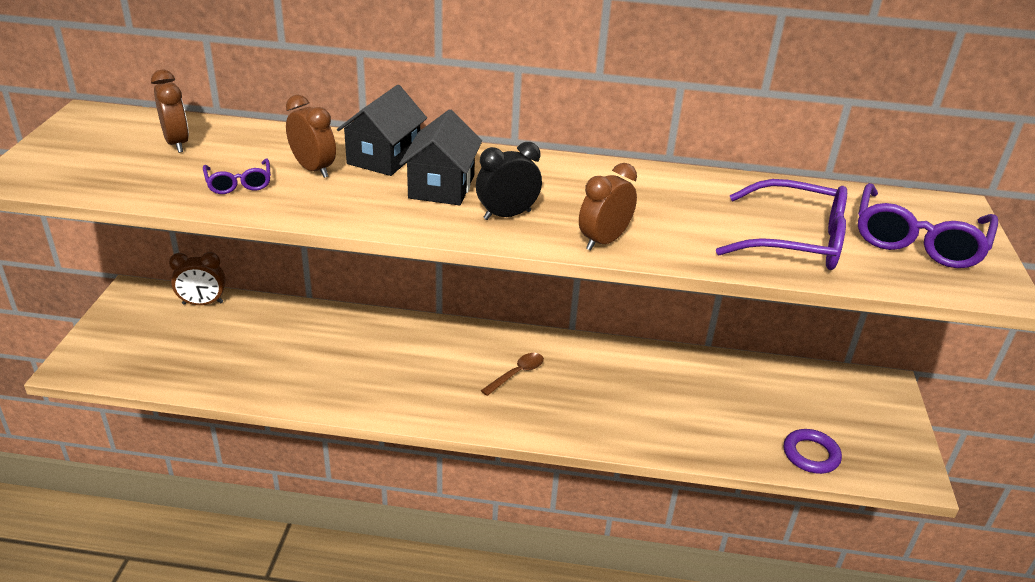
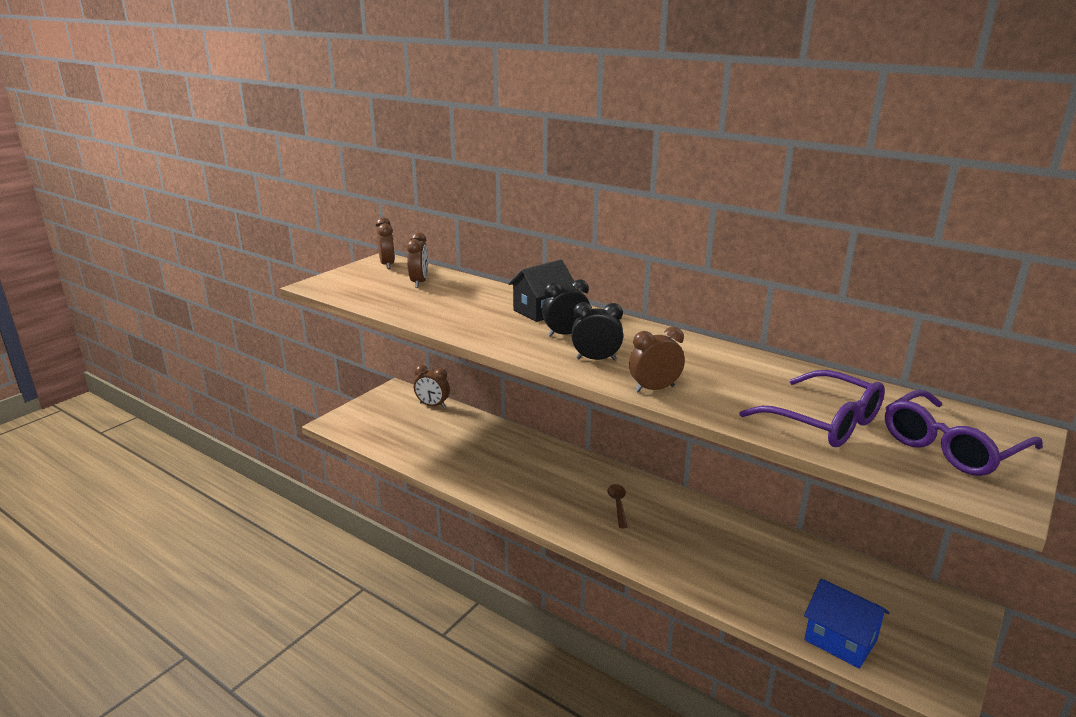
camera: 30 degrees right, 10 degrees down
(239, 183) = (435, 309): purple glasses -> none
(313, 169) = (489, 309): brown clock -> brown clock (387, 264)
(442, 187) = (565, 334): black house -> black clock
(516, 374) = (618, 505): brown spoon -> brown spoon turned 75 degrees counterclockwise
(811, 454) = (840, 640): purple ring -> blue house

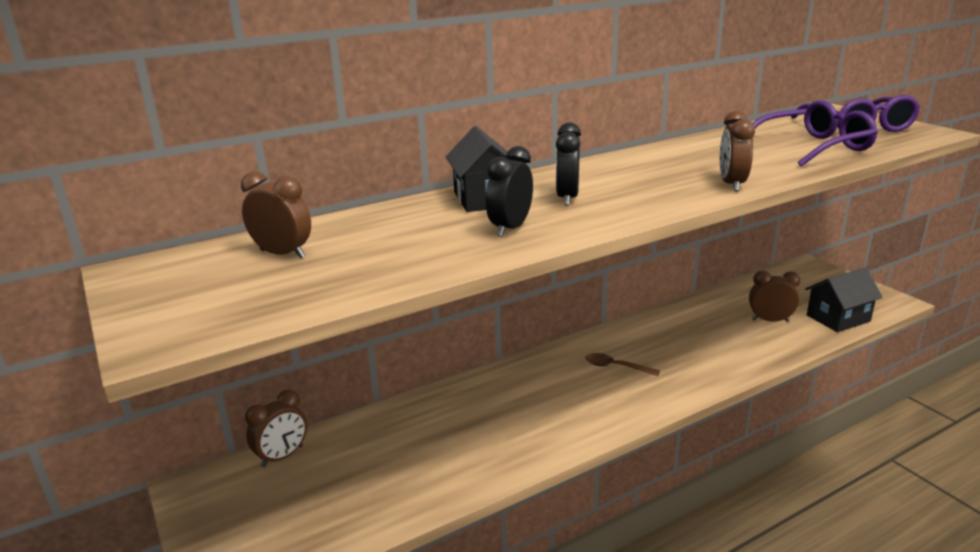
camera: 65 degrees left, 0 degrees up
(387, 264) = (159, 269): brown clock -> brown clock (770, 320)
(596, 359) = (646, 195): black clock -> black clock (510, 228)
(840, 640) = (838, 318): blue house -> black house

